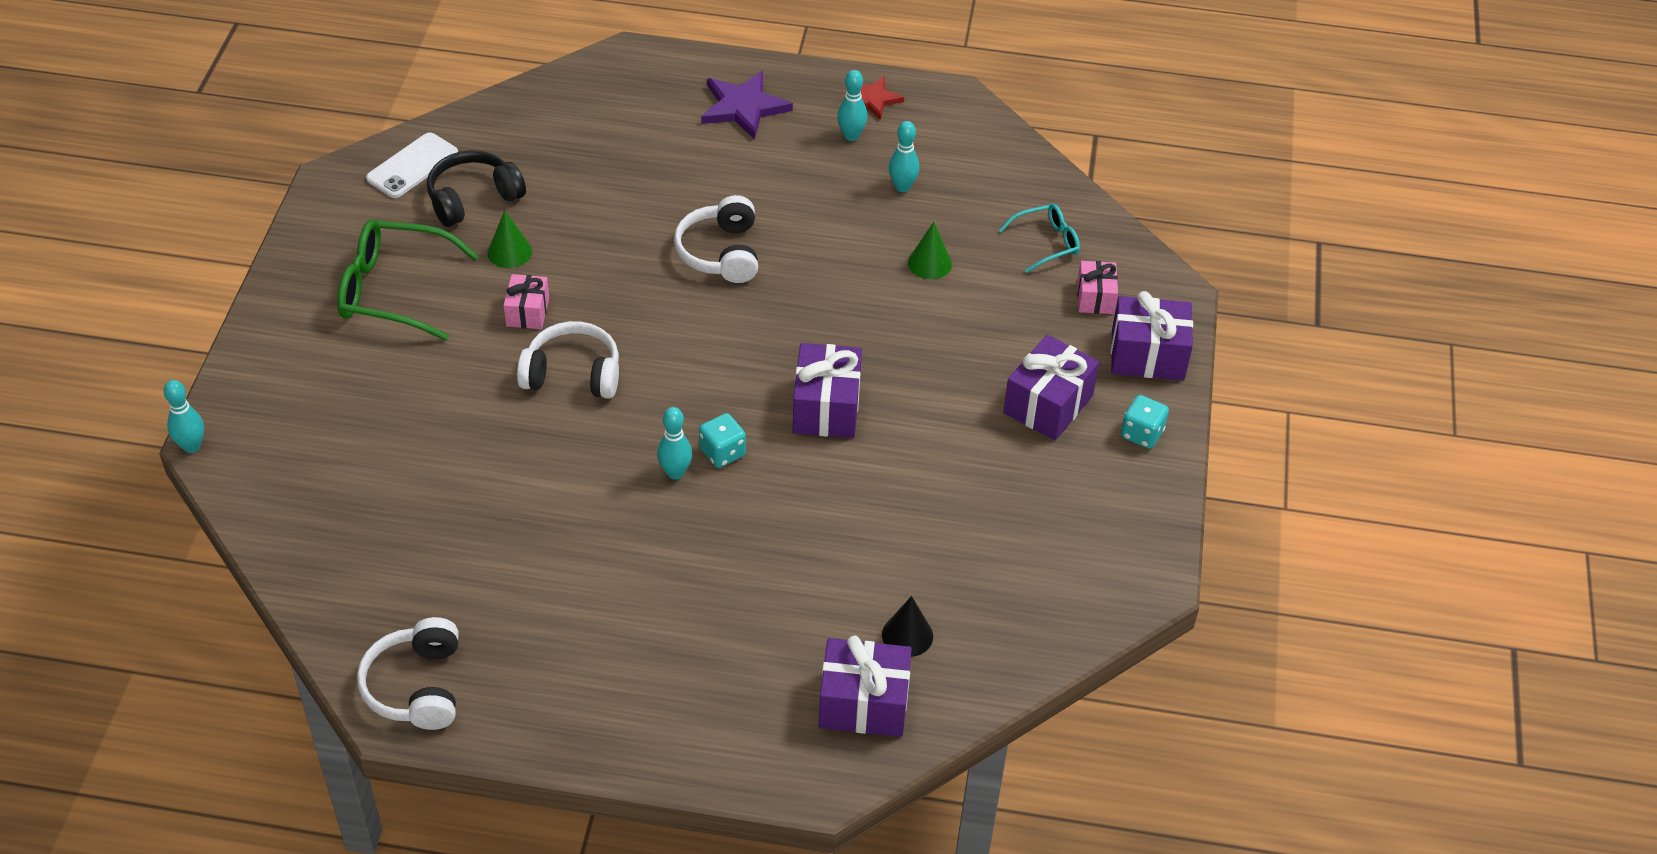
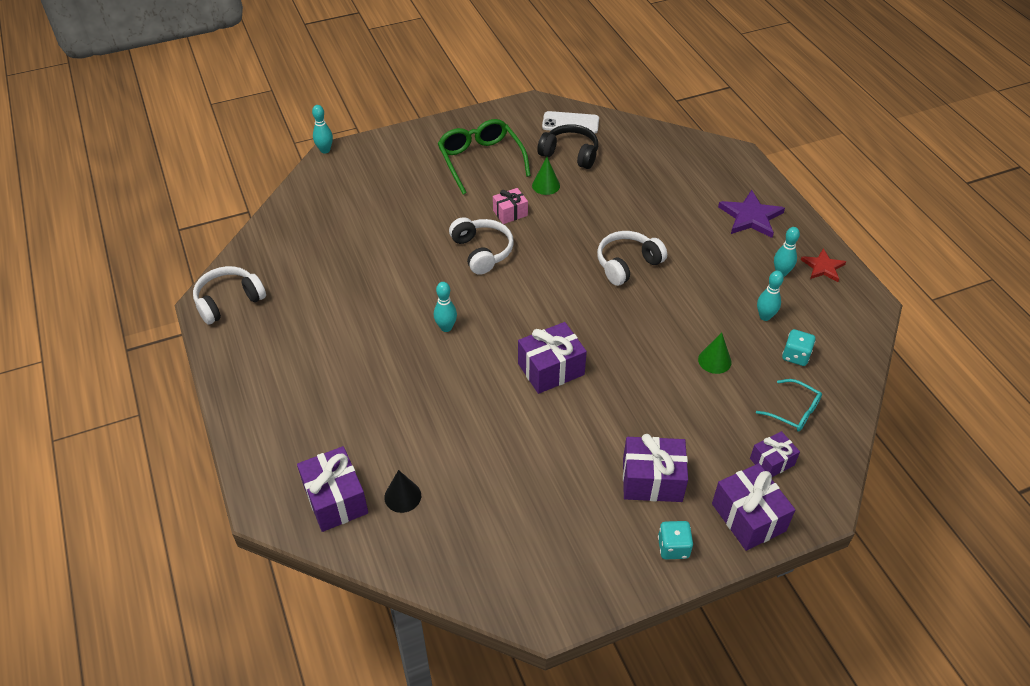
camera: 60 degrees right, 0 degrees up
(722, 452) = (477, 340): turquoise dice -> turquoise dice (795, 356)
(1095, 298) = (772, 462): pink gift -> purple gift

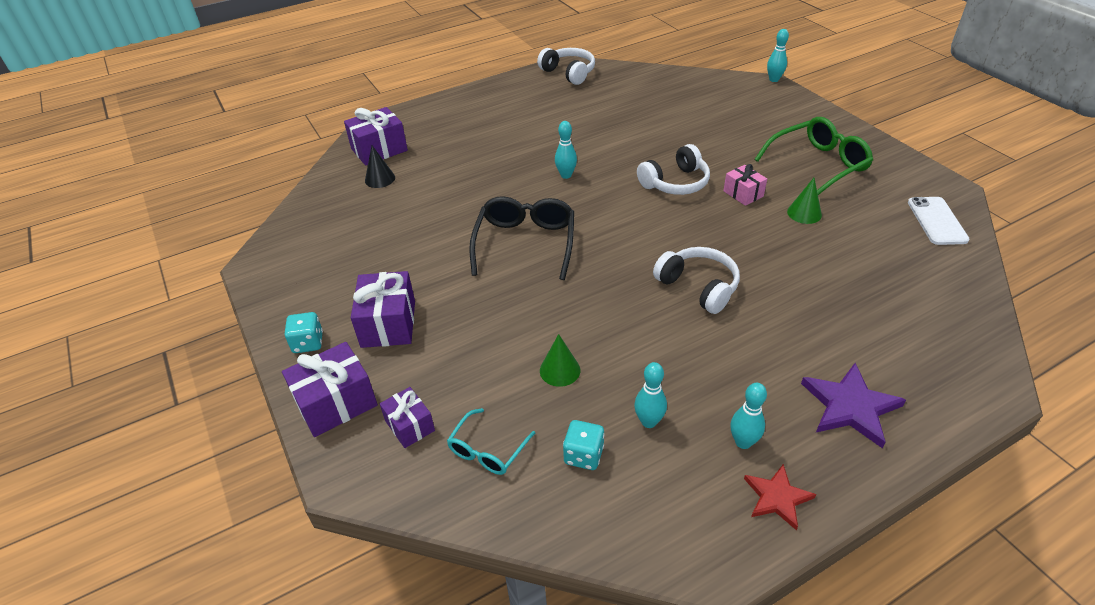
camera: 85 degrees right, 5 degrees down
(551, 369) = (525, 243): purple gift -> black glasses
(570, 154) = (874, 226): black headphones -> none

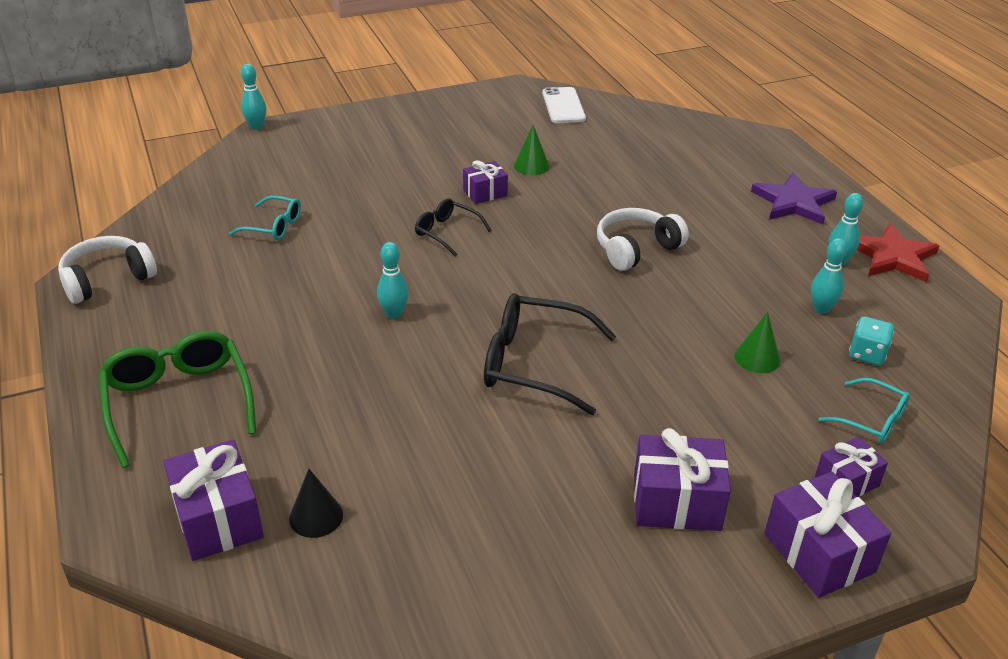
camera: 85 degrees left, 5 degrees down
(308, 343) = (711, 592): turquoise dice -> none
(648, 112) = (274, 226): none -> turquoise glasses
(675, 183) = (447, 232): white headphones -> black glasses
(743, 194) = (485, 193): pink gift -> purple gift
(777, 498) = (892, 257): red star -> red star, size x1.56
(818, 165) = (450, 140): green glasses -> green glasses (178, 402)
(936, 221) = (563, 106): white phone -> white phone turned 75 degrees clockwise

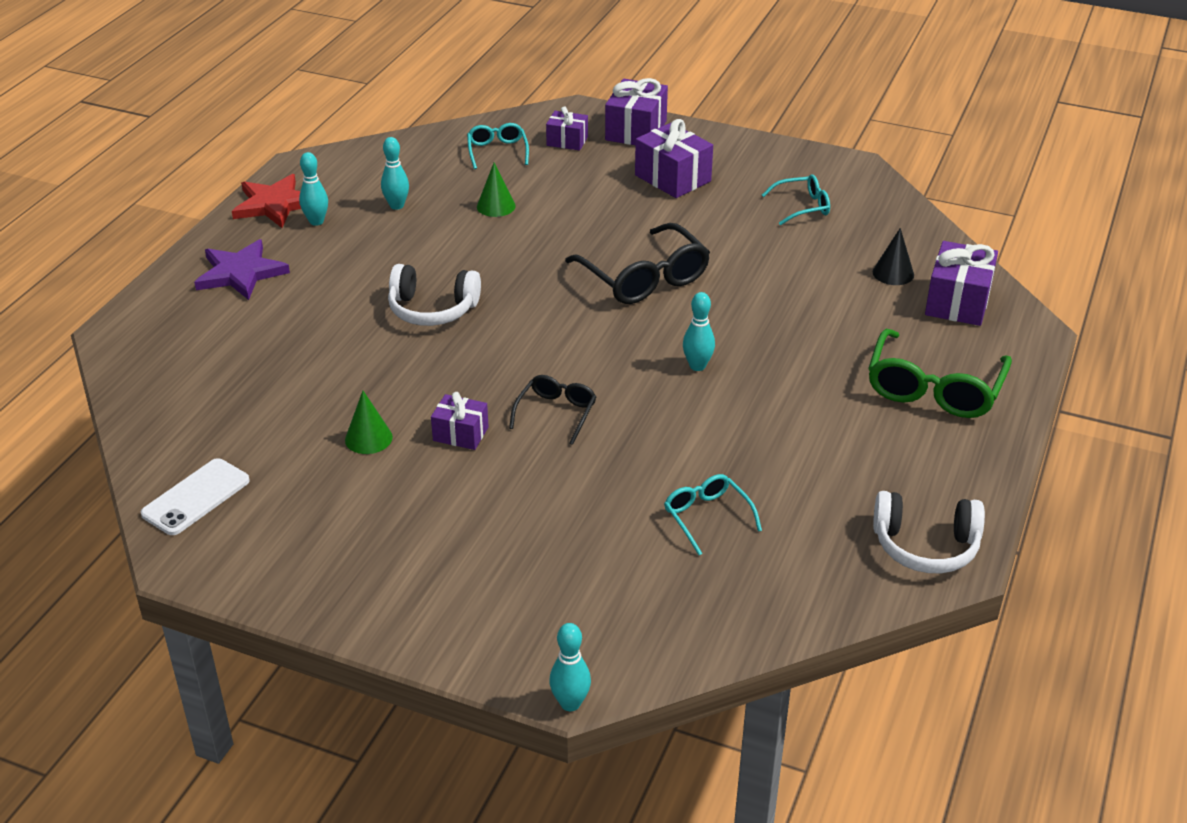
camera: 135 degrees left, 0 degrees up
(447, 232) = (556, 413): black glasses -> black glasses turned 150 degrees counterclockwise
(501, 554) = (802, 207): none -> turquoise glasses
(867, 354) = (428, 173): turquoise dice -> none

